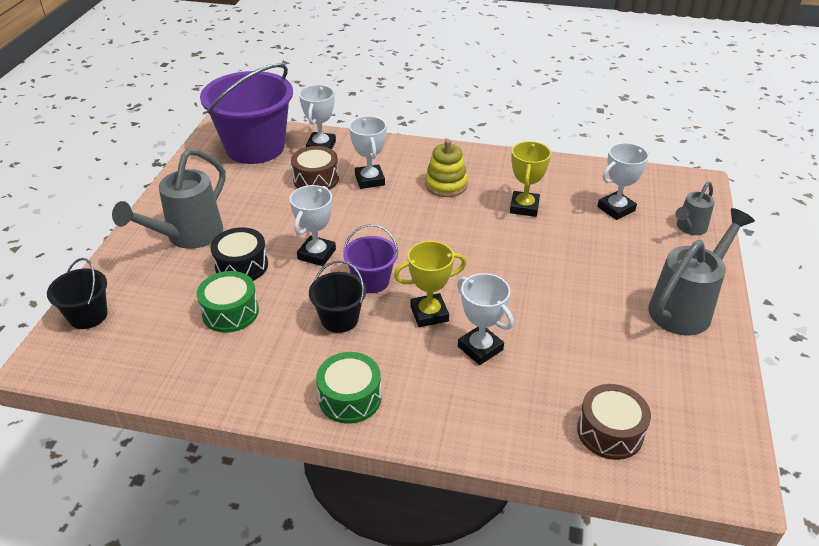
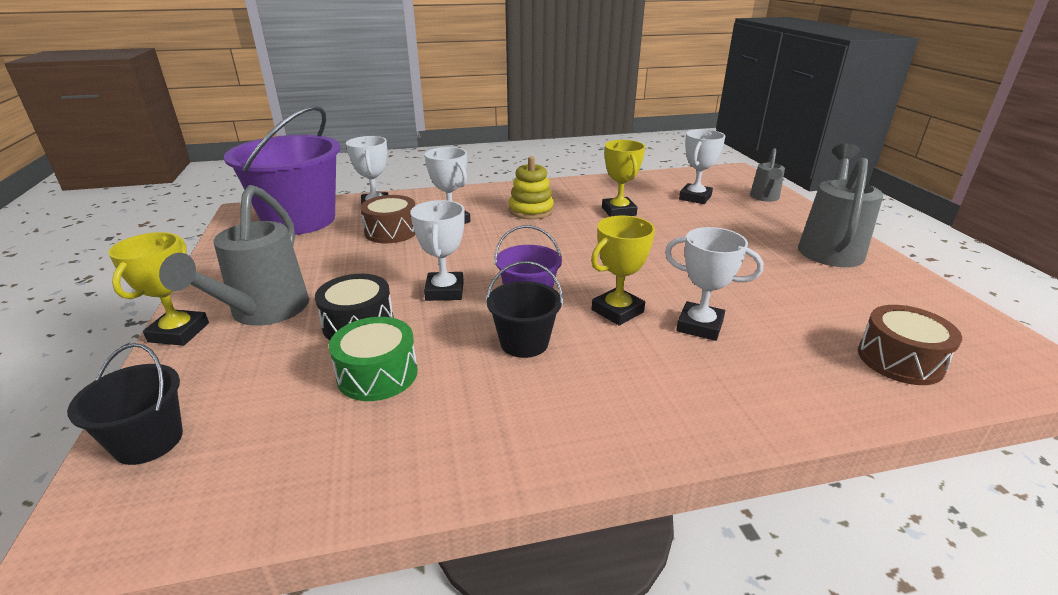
camera: 25 degrees left, 10 degrees down
(132, 238) = (179, 332): none -> yellow trophy
(350, 398) = (611, 420): green drum -> none

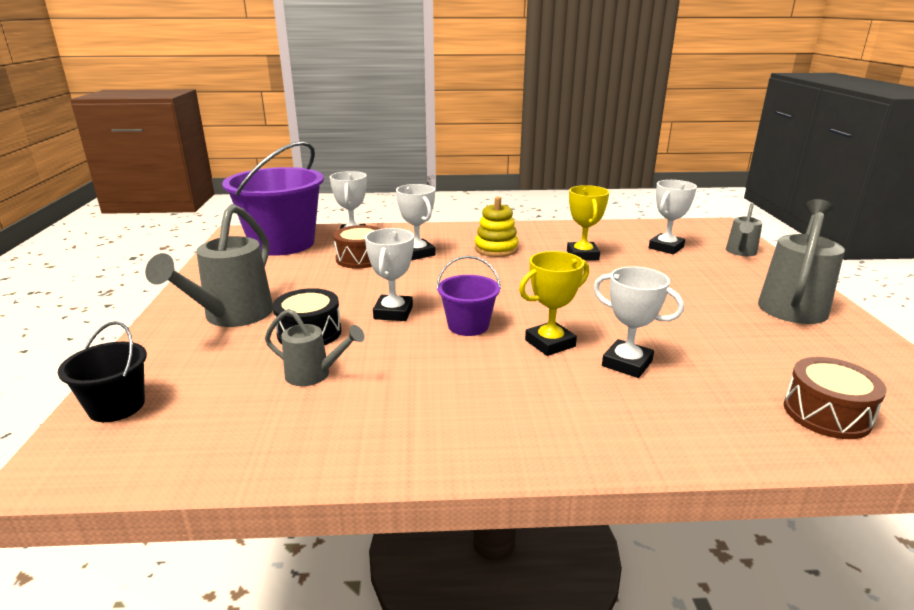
camera: 10 degrees right, 5 degrees down
(179, 332) = (159, 326): yellow trophy -> none
(377, 374) = (314, 375): green drum -> grey watering can
(524, 343) = (452, 362): black bucket -> none

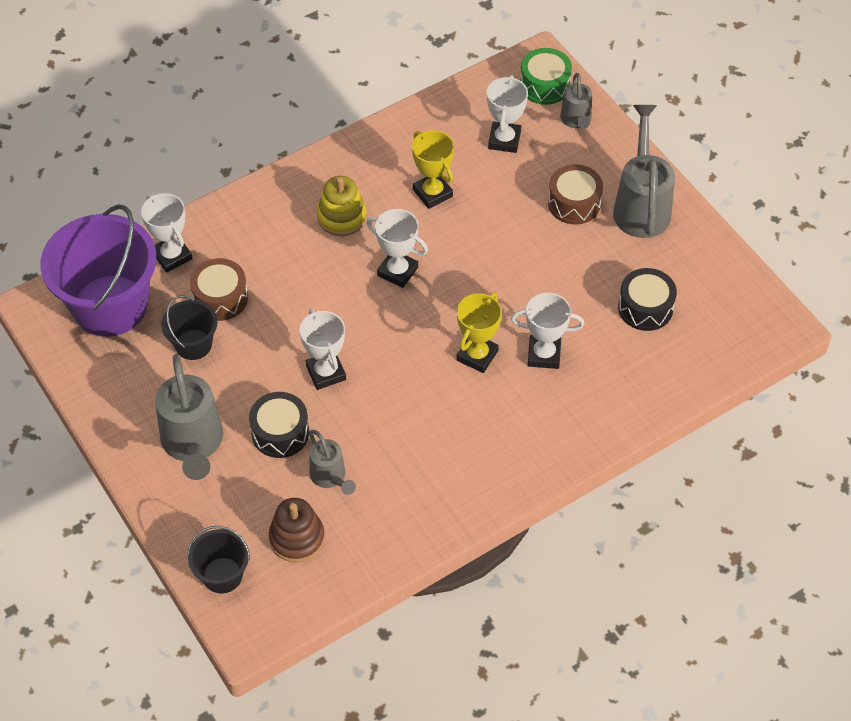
camera: 30 degrees left, 30 degrees up
(223, 407) = (297, 538): none -> brown stacking toy
(310, 272) = (193, 344): none -> black bucket
(314, 375) = (330, 477): grey watering can -> grey watering can turned 75 degrees clockwise
(417, 253) = (269, 262): white trophy -> white trophy (397, 271)
(468, 326) = (400, 362): purple bucket -> none
(718, 234) = (544, 85): none -> green drum
(775, 365) = (645, 308): none -> black drum
(826, 414) = (686, 350): brown drum -> brown drum (574, 203)

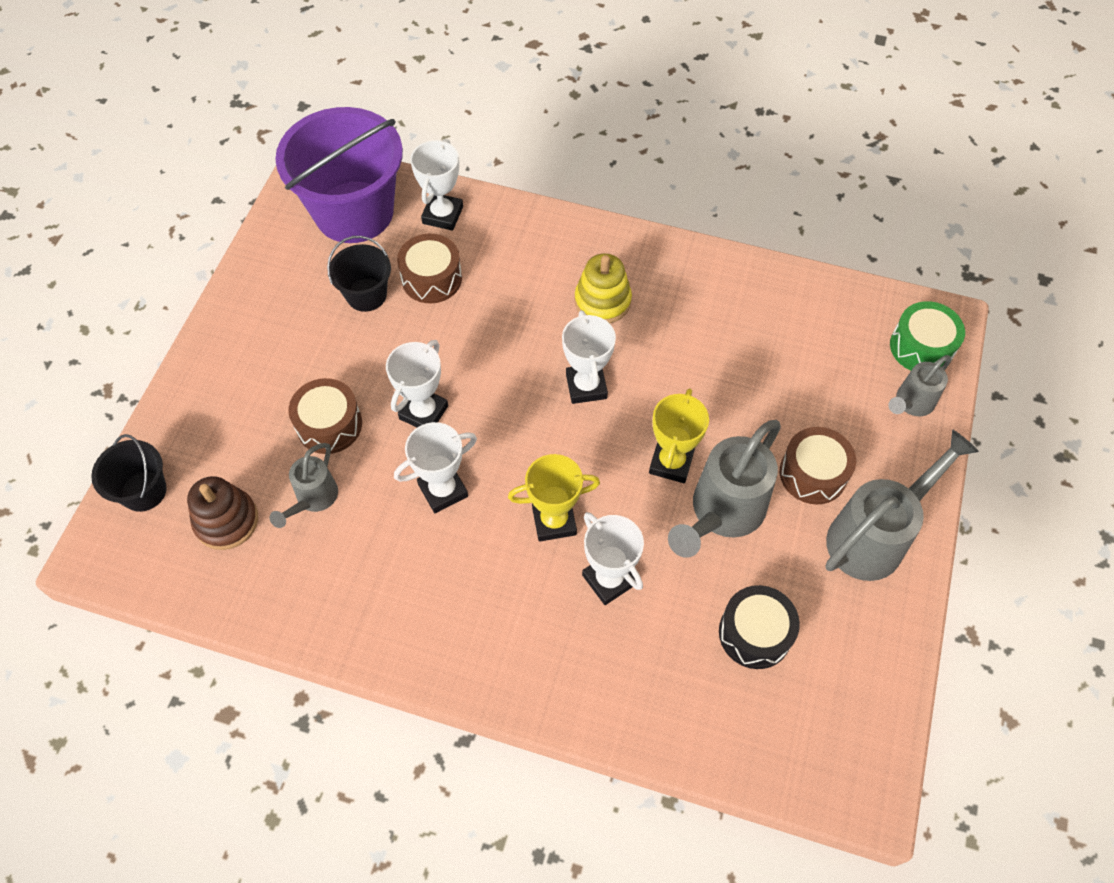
camera: 50 degrees right, 5 degrees up
(193, 444) = (263, 369): grey watering can -> grey watering can (722, 513)
(280, 433) = (329, 425): black drum -> brown drum
(432, 193) = (700, 349): yellow trophy -> yellow trophy (671, 463)
(504, 140) = (821, 361): white trophy -> white trophy (443, 490)

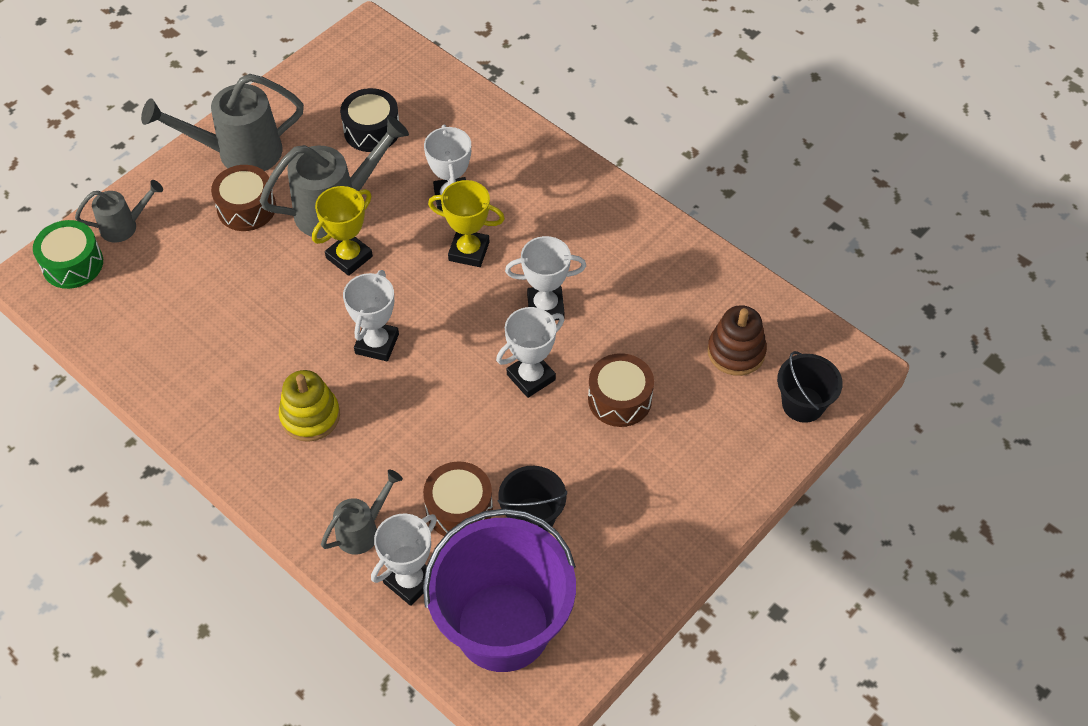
camera: 155 degrees left, 5 degrees down
(313, 499) = (656, 341): grey watering can -> grey watering can (362, 530)

